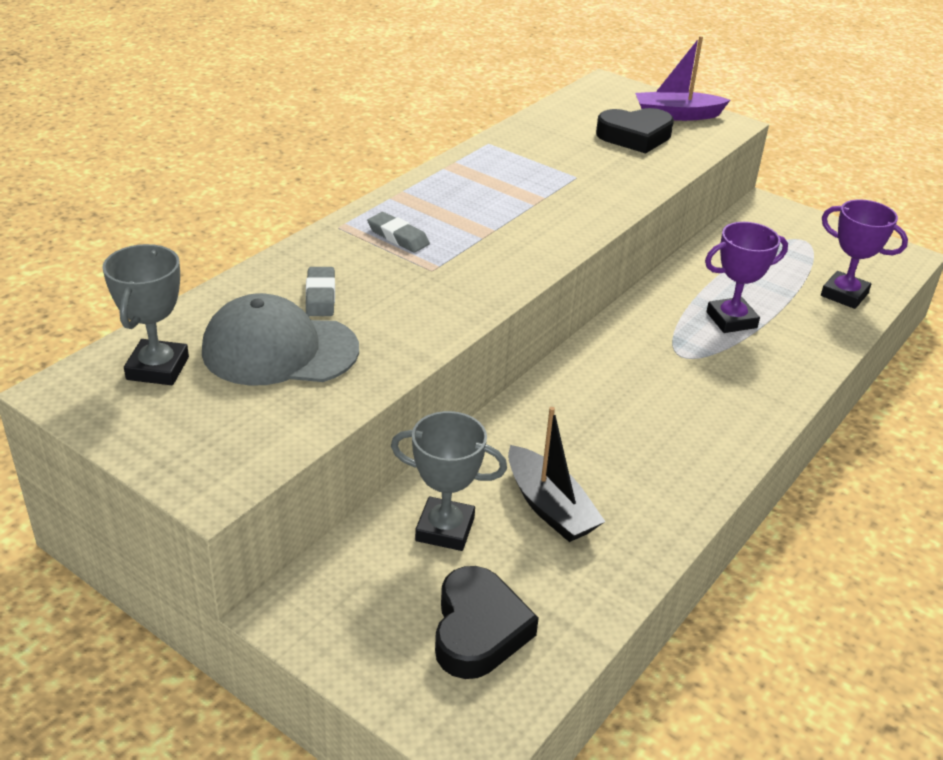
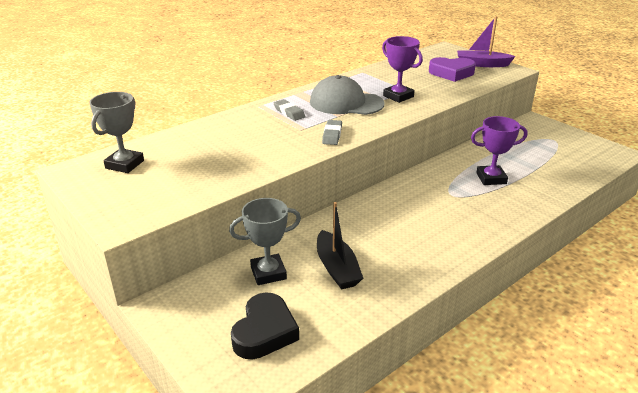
camera: 15 degrees right, 5 degrees down
(279, 350) = (195, 161): grey cap -> grey cap (346, 103)
(320, 296) = (231, 137): grey eraser -> grey eraser (332, 135)
(445, 529) = (268, 273): grey trophy -> grey trophy turned 45 degrees counterclockwise
(635, 136) = (451, 73): black heart -> purple heart
(844, 295) = (571, 171): purple trophy -> purple trophy (398, 96)

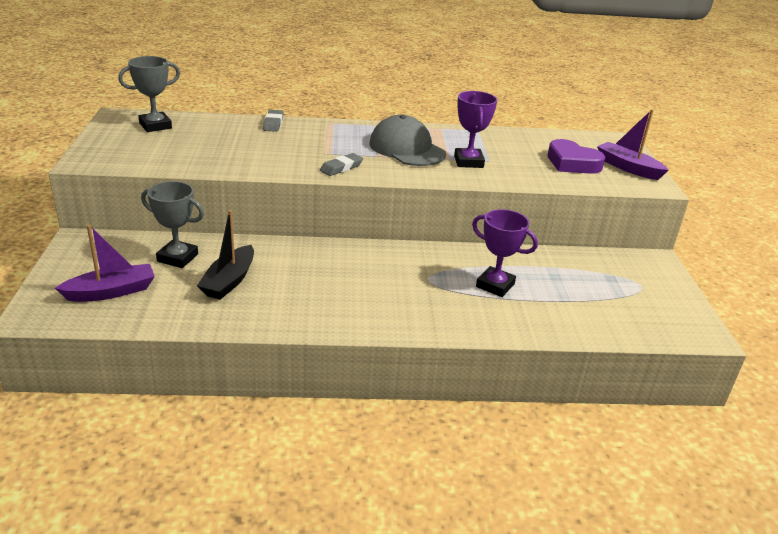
camera: 35 degrees right, 0 degrees up
(264, 331) = (111, 292): black heart -> purple boat
(289, 112) = (341, 137): grey eraser -> grey eraser (273, 123)

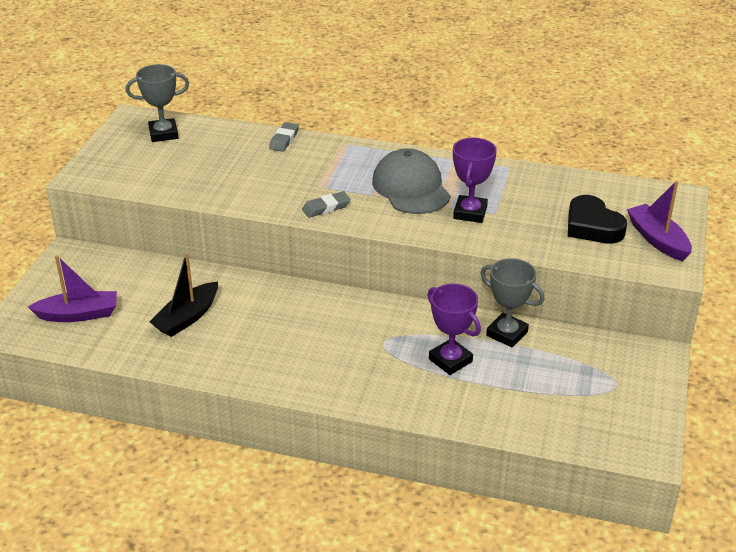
camera: 20 degrees right, 5 degrees up
(177, 258) = (149, 285): grey trophy -> grey trophy (507, 333)
(572, 163) = (592, 226): purple heart -> black heart

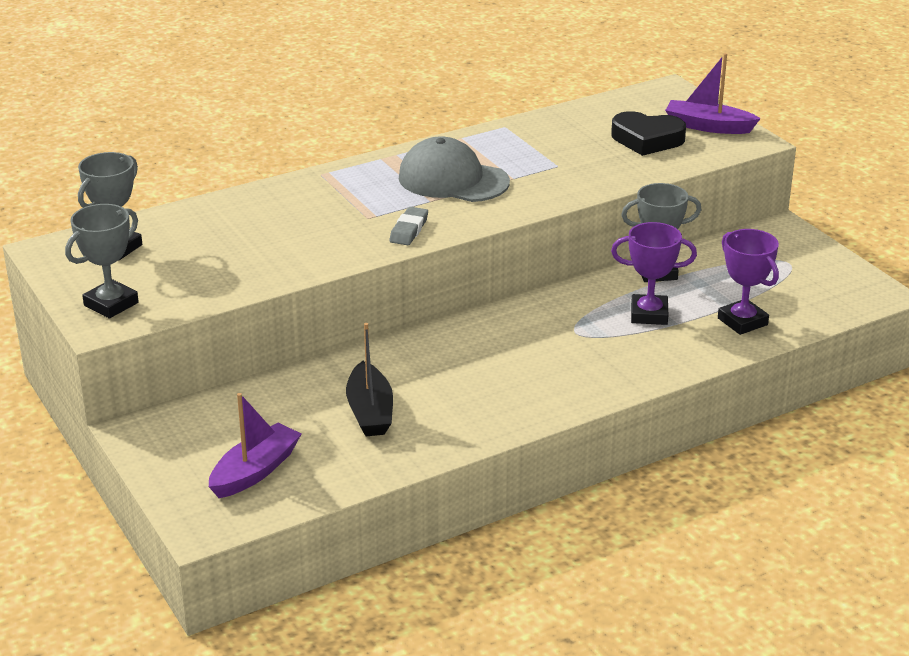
camera: 45 degrees left, 5 degrees down
(105, 166) = (111, 304): none -> grey trophy
(284, 140) = (258, 196): grey eraser -> none
(470, 213) = (538, 175): purple trophy -> purple trophy (742, 321)

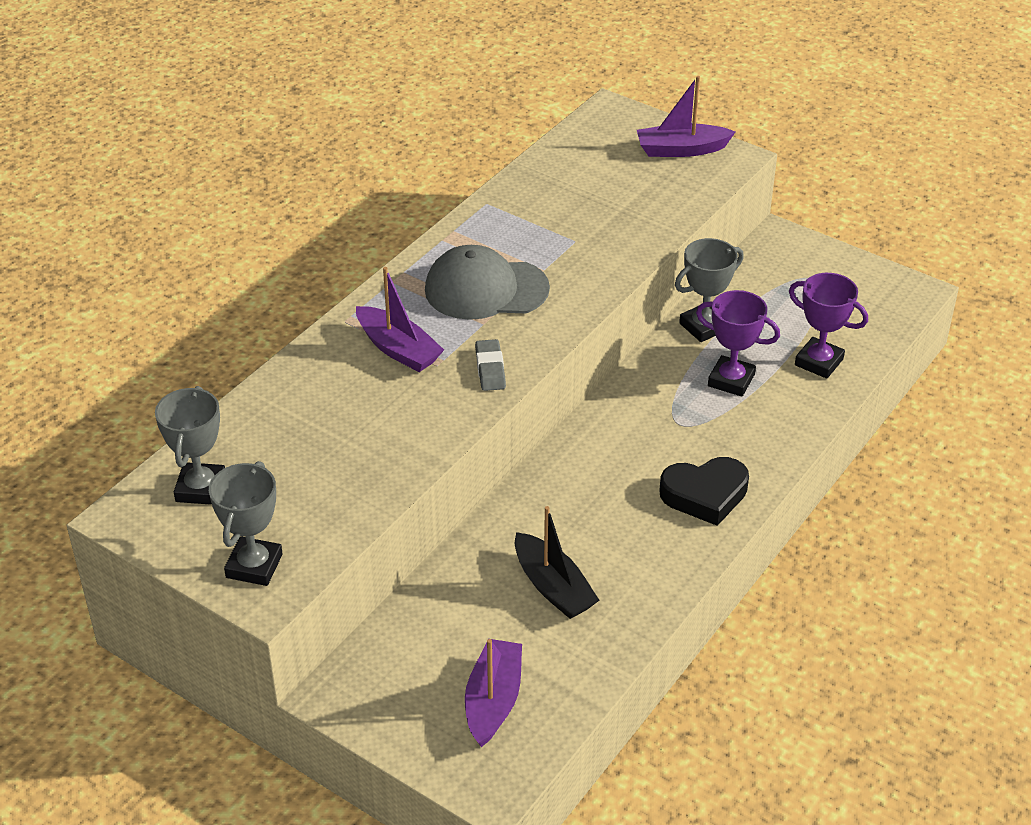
camera: 25 degrees left, 10 degrees up
(346, 201) = (398, 349): none -> purple boat
(647, 139) = (636, 182): black heart -> black heart (705, 495)
(649, 314) = (731, 380): purple trophy -> purple trophy turned 45 degrees clockwise

